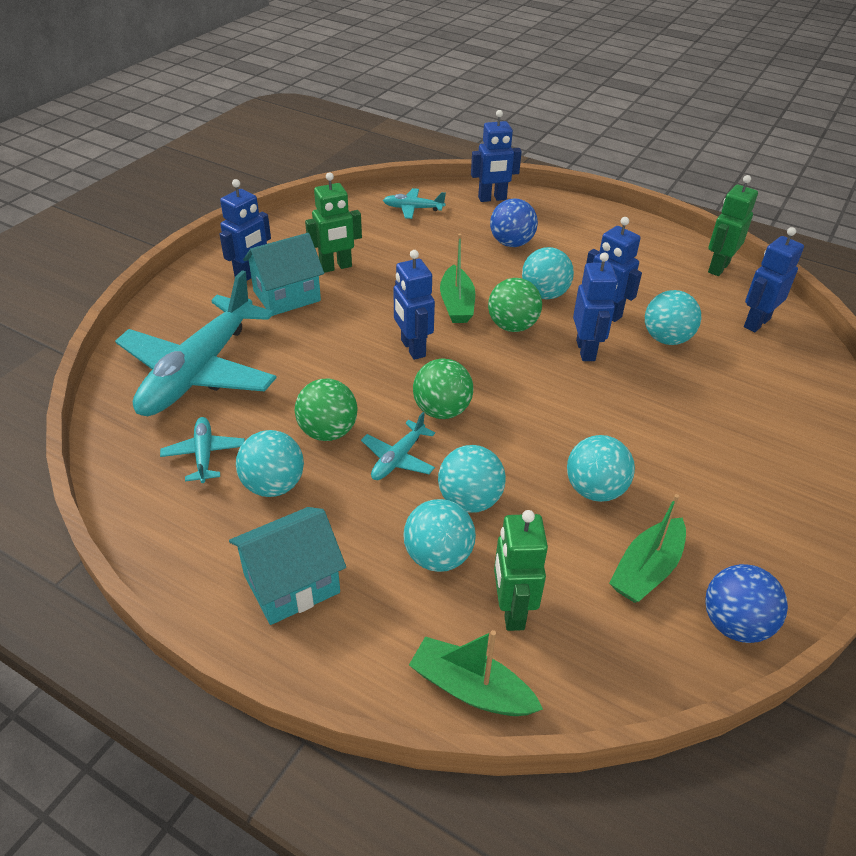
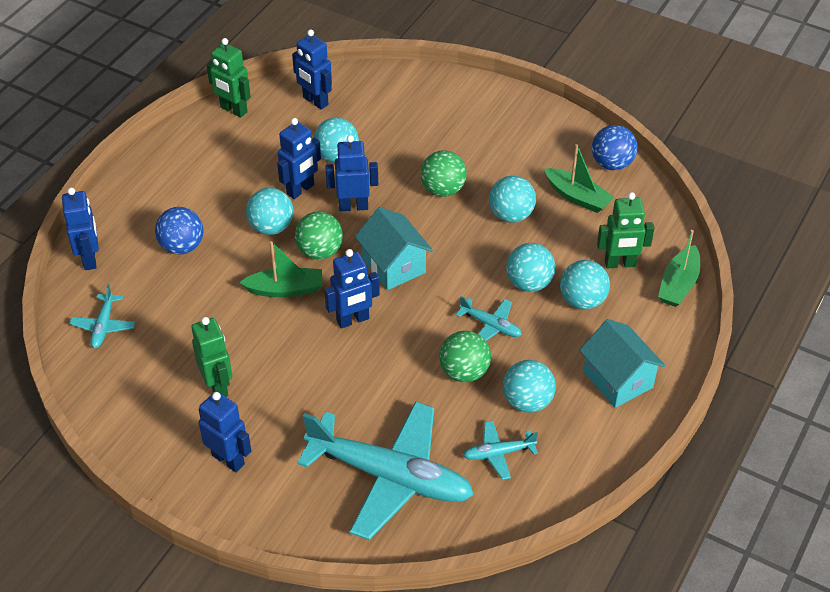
camera: 90 degrees left, 5 degrees up
(287, 296) = (269, 422): turquoise house -> turquoise house (394, 265)
(442, 410) = (434, 299): green ball -> green ball (443, 189)

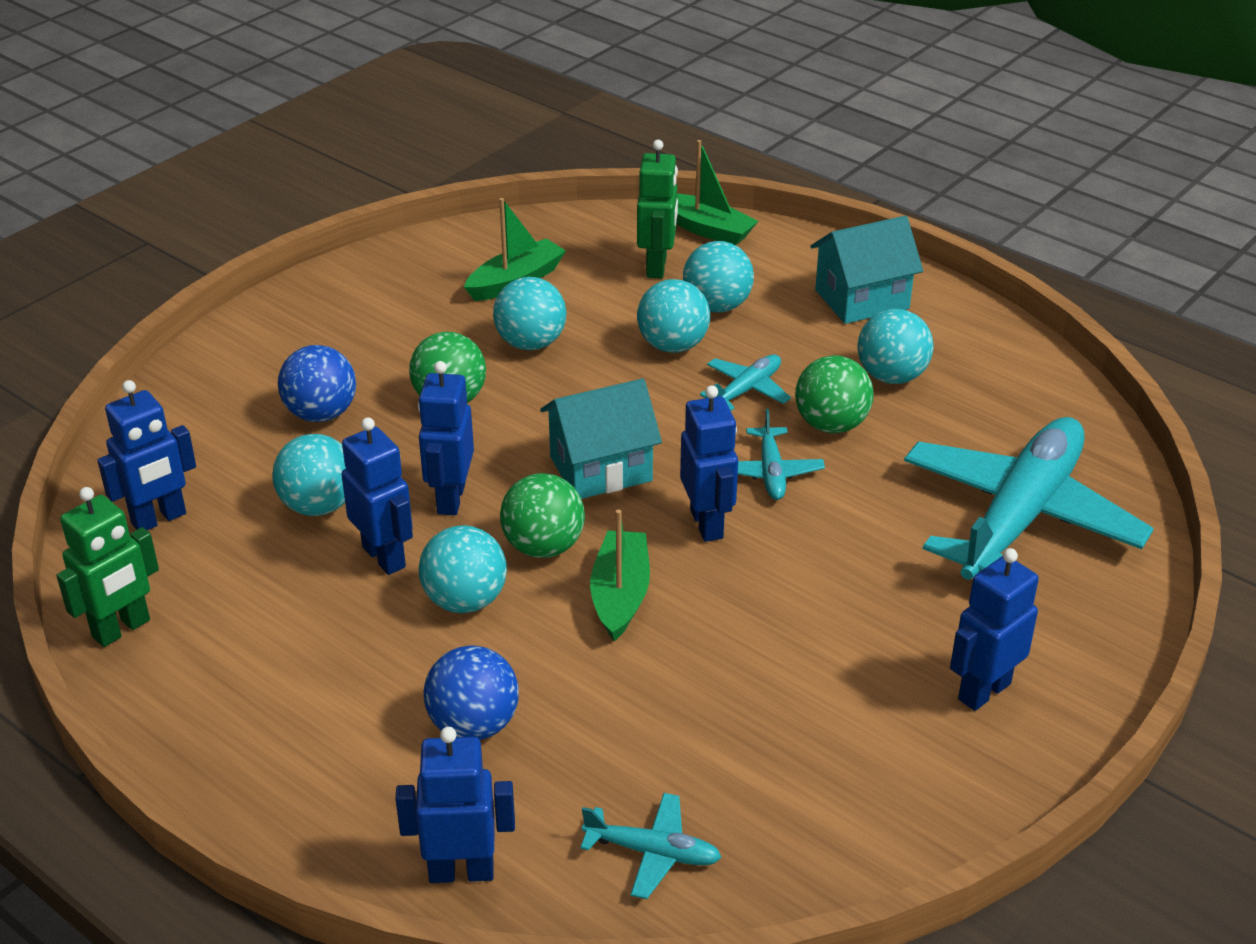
camera: 80 degrees left, 10 degrees down
(218, 386) = (825, 695): green robot -> none
(498, 453) = (980, 413): turquoise plane -> turquoise plane (771, 472)
(612, 164) = (460, 244): blue ball -> blue ball (321, 414)

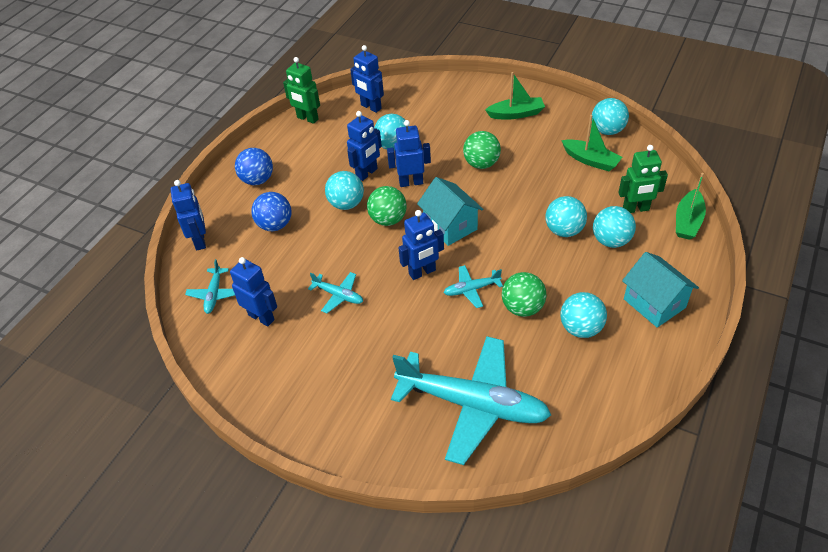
camera: 80 degrees right, 10 degrees up
(321, 414) = (454, 128): blue ball -> blue ball (257, 180)
(531, 343) = (539, 179): turquoise ball -> turquoise ball (607, 130)
(620, 595) = (363, 252): green boat -> green boat (516, 114)
(746, 390) = (538, 267): turquoise plane -> turquoise plane (338, 295)
(983, 691) = (329, 400): blue robot -> blue robot (261, 317)

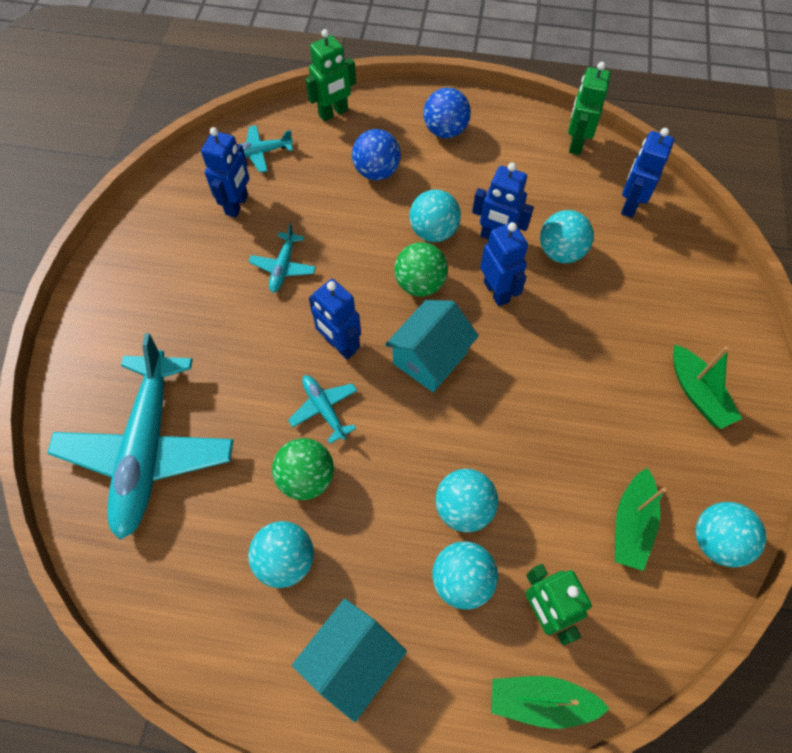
camera: 70 degrees right, 15 degrees up
(200, 241) = (333, 113): blue robot -> green robot
(481, 164) = (565, 369): green ball -> none

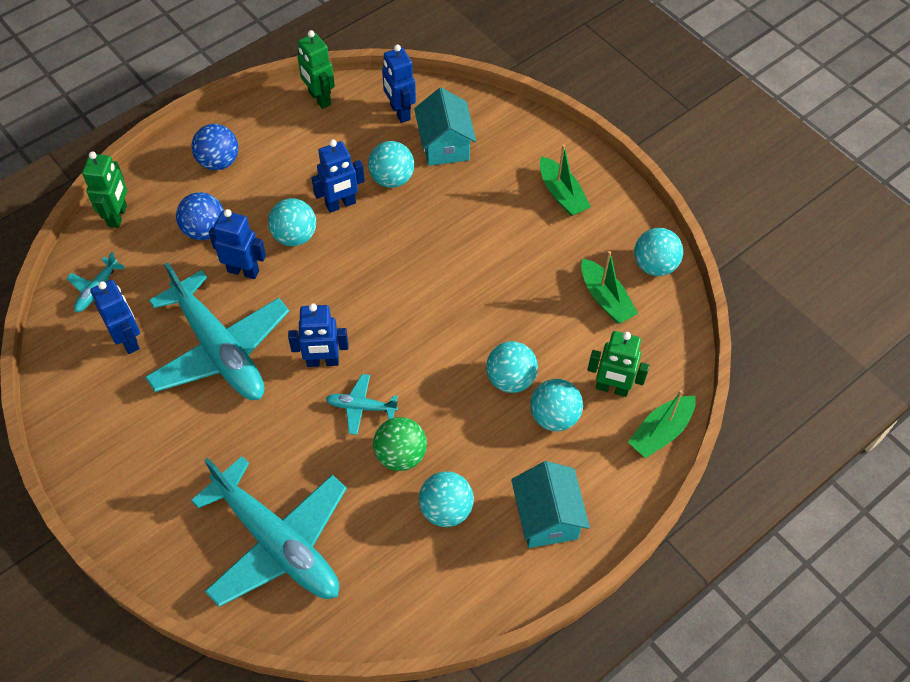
camera: 50 degrees left, 5 degrees down
(283, 267) = (219, 350): turquoise plane -> turquoise plane, size x2.34
(420, 284) = (327, 277): green ball -> none
(430, 358) = (389, 315): turquoise house -> turquoise house (444, 145)
(496, 292) = (381, 238): blue robot -> blue robot (243, 271)
(698, 394) = (562, 194): green boat -> green boat turned 45 degrees clockwise

